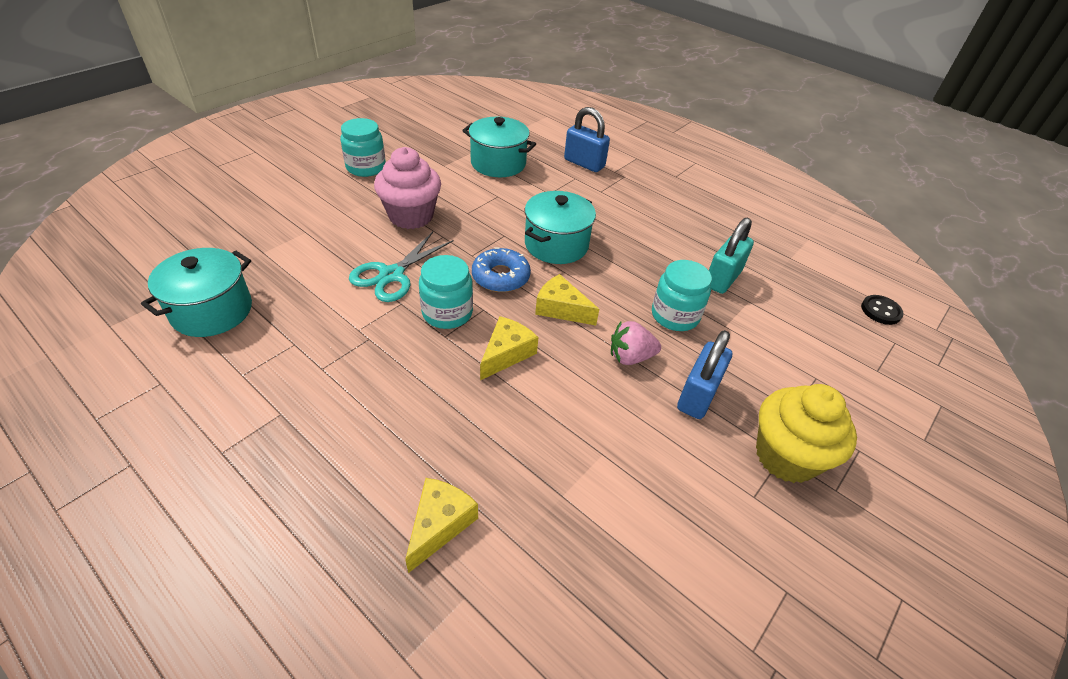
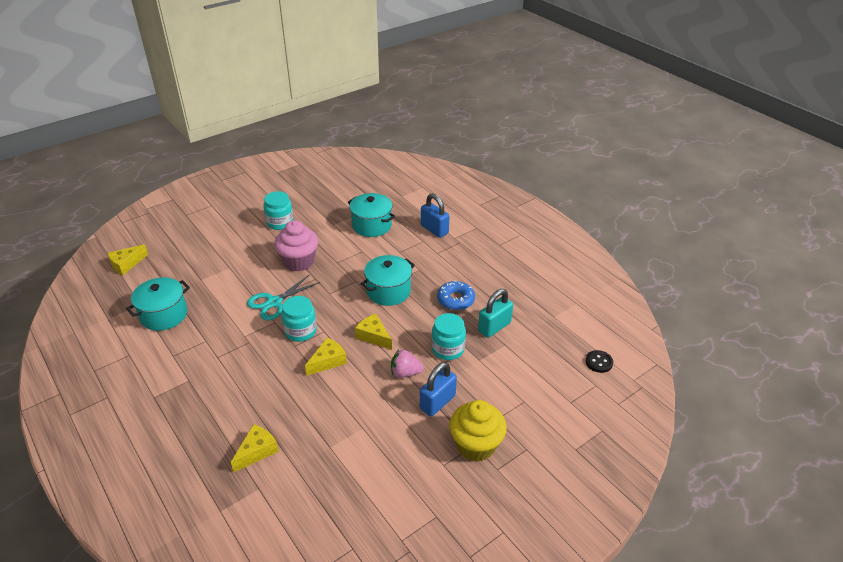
camera: 15 degrees right, 5 degrees down
(131, 240) = (126, 264): none -> yellow cheese
(500, 277) = (342, 310): blue donut -> blue donut (455, 300)

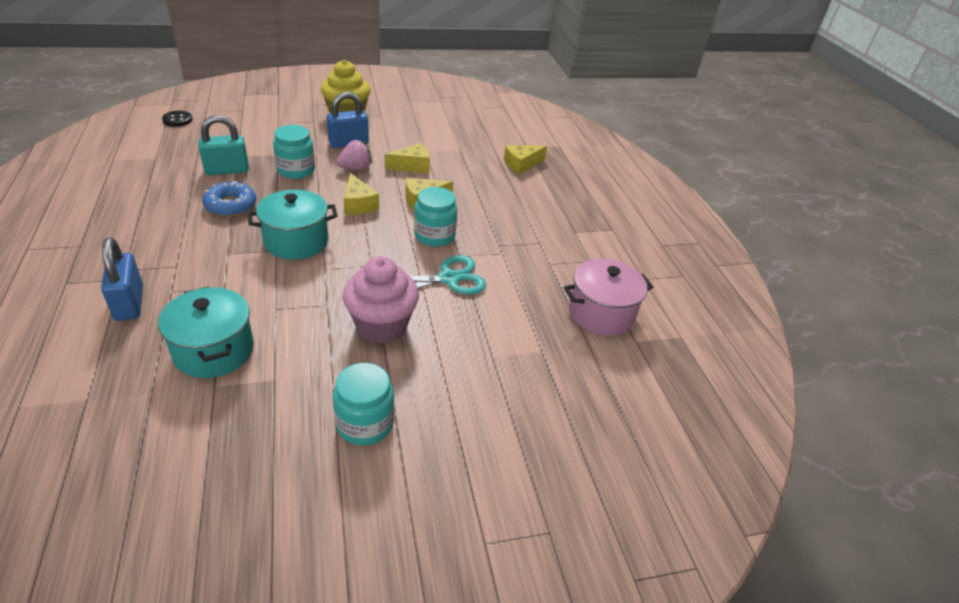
camera: 160 degrees left, 0 degrees up
(126, 264) = (667, 429): yellow cheese -> yellow cheese (412, 166)
(164, 315) = (601, 313): turquoise pot -> pink pot
(405, 373) = (356, 168): pink strawberry -> pink strawberry turned 60 degrees counterclockwise

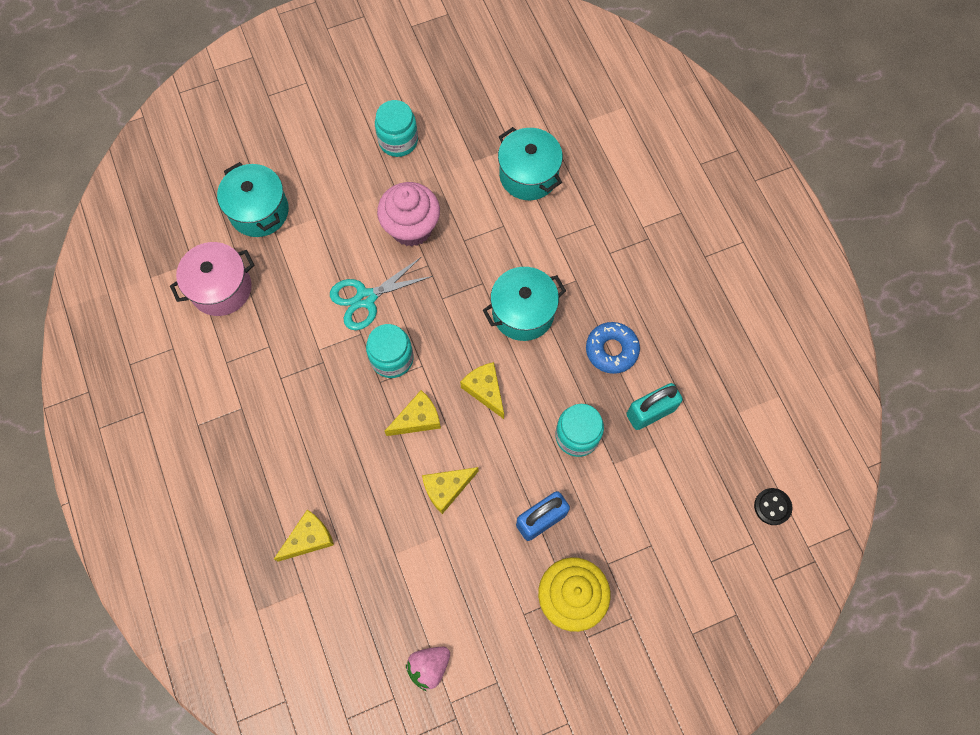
camera: 175 degrees right, 30 degrees up
(129, 303) = (618, 204): blue padlock -> none
(356, 168) = (512, 462): pink strawberry -> pink strawberry (429, 666)
(561, 376) = (259, 211): none -> turquoise pot

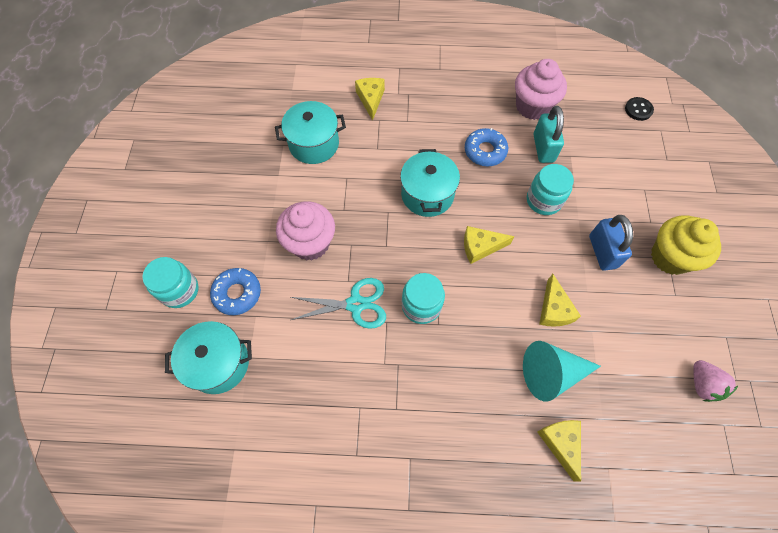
camera: 65 degrees left, 5 degrees down
(221, 288) = (277, 430): pink pot -> none
(330, 191) = (237, 293): none -> blue donut
(366, 298) = (355, 304): turquoise scissors -> turquoise scissors turned 90 degrees counterclockwise
(376, 508) = (552, 373): none -> turquoise cone
(398, 141) = (224, 221): turquoise jar -> turquoise jar (179, 290)
(418, 419) = (484, 307): yellow cheese -> yellow cheese (371, 99)
(706, 379) = (532, 106): none -> pink cupcake

